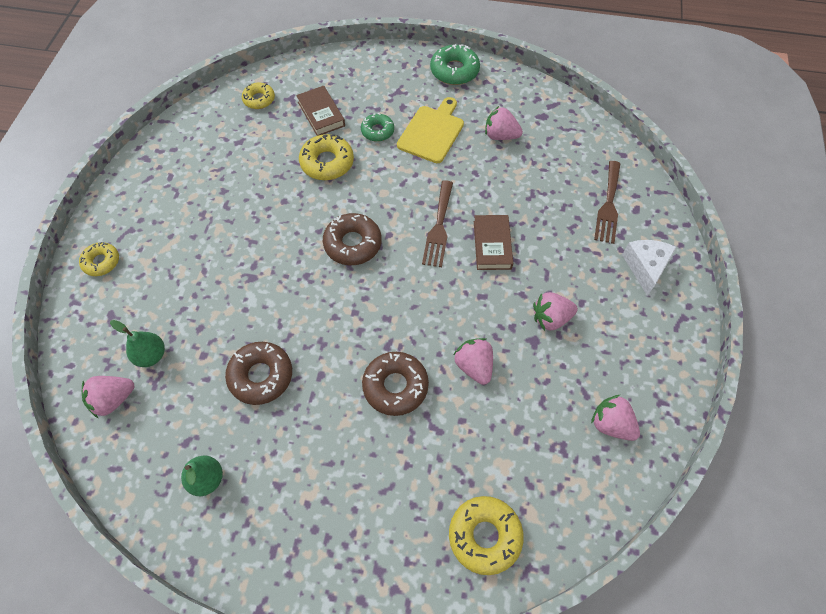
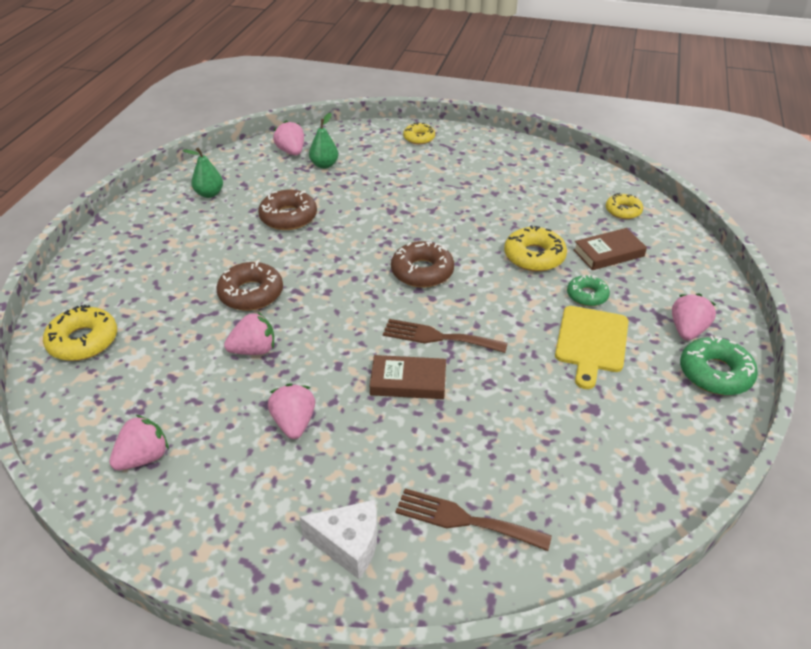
camera: 95 degrees right, 20 degrees down
(432, 132) = (591, 342): yellow cutting board -> yellow cutting board turned 75 degrees clockwise
(500, 136) = (593, 410): pink strawberry -> pink strawberry (687, 330)

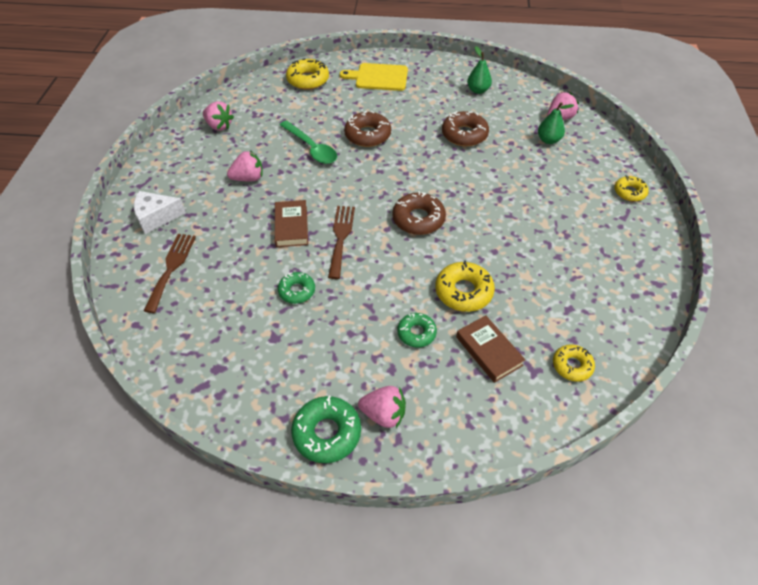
camera: 80 degrees right, 10 degrees up
(254, 350) = (311, 148): pink strawberry -> green spoon
(349, 544) = (156, 217): white cheese -> white cheese turned 75 degrees clockwise
(522, 384) = (297, 291): none -> green donut
(591, 342) = (353, 336): yellow cutting board -> yellow cutting board (379, 77)

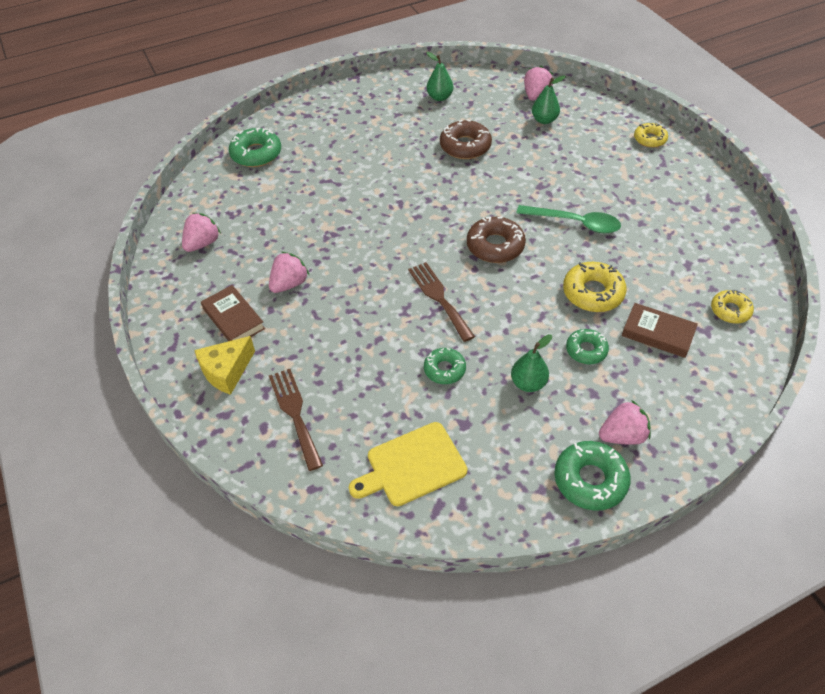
camera: 30 degrees left, 0 degrees up
(156, 217) = (226, 371): white cheese -> yellow cheese
(219, 126) = (202, 243): pink strawberry -> pink strawberry turned 60 degrees counterclockwise
(291, 226) = (380, 311): brown book -> brown book (233, 319)
(308, 80) = (256, 154): yellow donut -> green donut
(311, 148) = (327, 223): green spoon -> green spoon (575, 223)
(348, 334) = (528, 383): none -> green pear
(367, 135) = (372, 186): brown donut -> none
(379, 77) = (330, 122): yellow cutting board -> yellow cutting board (412, 465)

